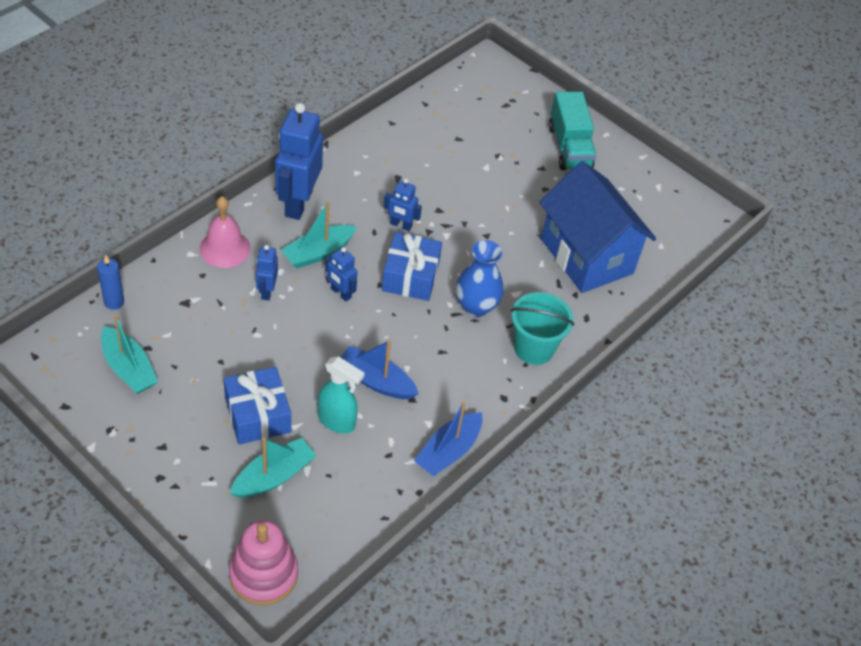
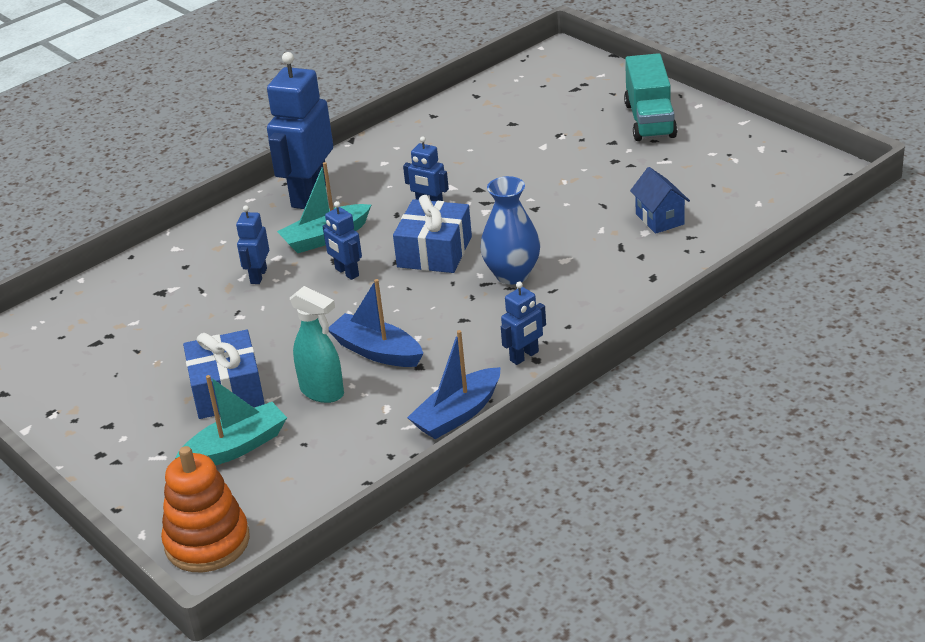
camera: 15 degrees right, 15 degrees down
(114, 302) = (78, 296): blue candle -> none
(128, 368) = (83, 355): turquoise boat -> none
(225, 248) = (216, 241): pink bell -> none
(263, 574) = (207, 542): pink stacking toy -> orange stacking toy
(494, 394) = (524, 356): none -> blue robot
(534, 348) = (580, 310): turquoise bucket -> none
(586, 256) = (659, 219): blue house -> blue house, size x0.42

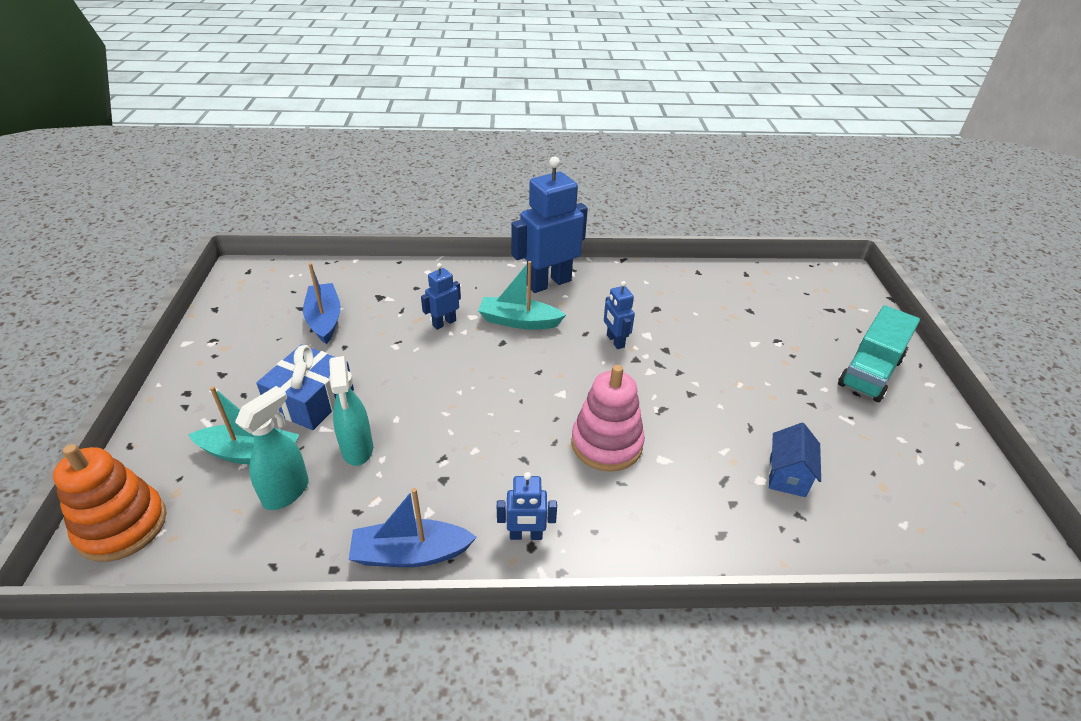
camera: 35 degrees right, 5 degrees up
(308, 446) = (287, 492): none -> turquoise spray bottle
(346, 272) = (497, 358): blue robot -> none
(377, 351) = (433, 441): blue boat -> blue boat (324, 320)
(434, 252) = (574, 382): blue gift -> none
(512, 274) = (606, 444): blue vase -> pink stacking toy

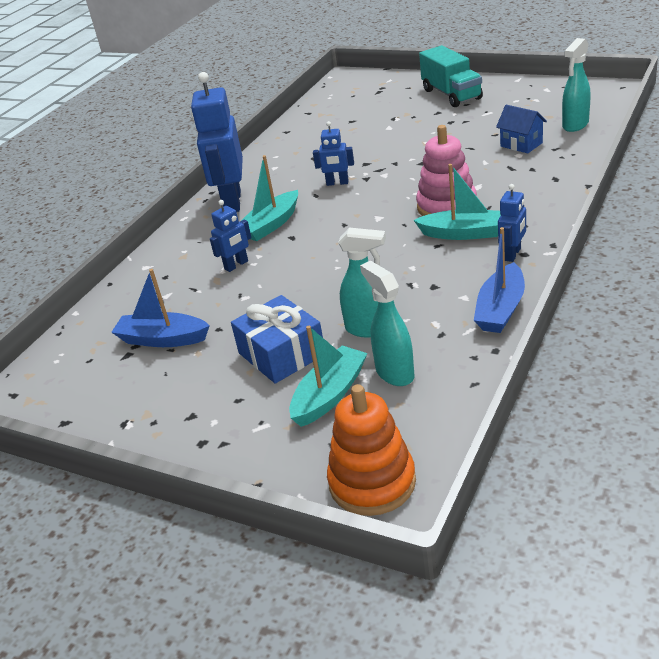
camera: 55 degrees left, 5 degrees down
(444, 323) = (236, 265): blue robot -> blue robot turned 120 degrees counterclockwise
(555, 476) = (464, 233): none -> turquoise boat
(877, 523) = (575, 125): none -> turquoise spray bottle

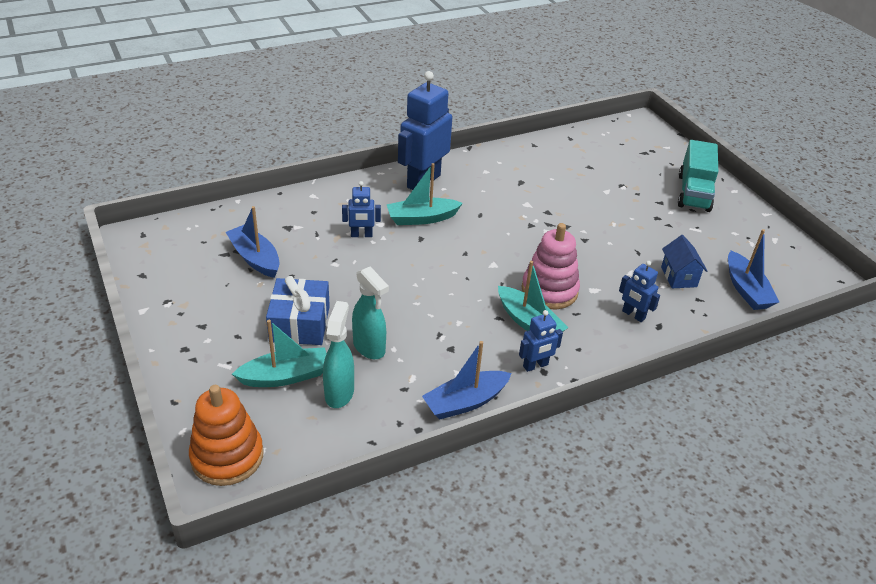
camera: 30 degrees right, 5 degrees up
(337, 183) = (506, 215): blue robot -> blue robot (633, 315)
(575, 125) = (746, 289): turquoise spray bottle -> blue boat

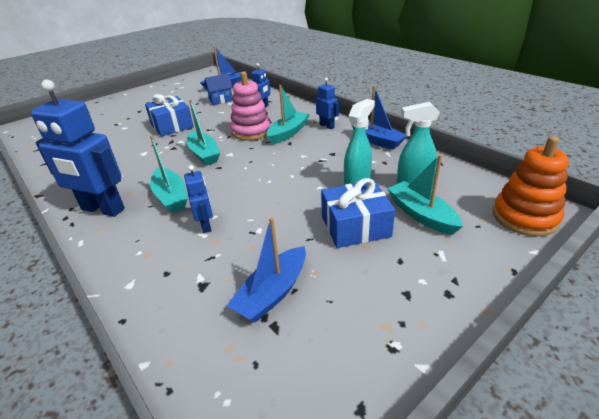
camera: 100 degrees left, 5 degrees down
(502, 245) = (204, 154): none -> turquoise boat
(597, 226) = (172, 125): none -> blue gift
(693, 192) = (127, 103): turquoise truck -> none

